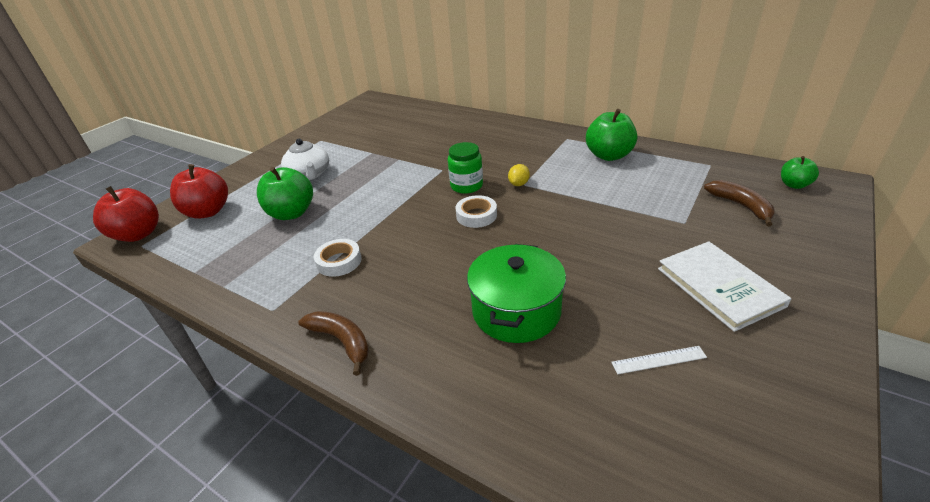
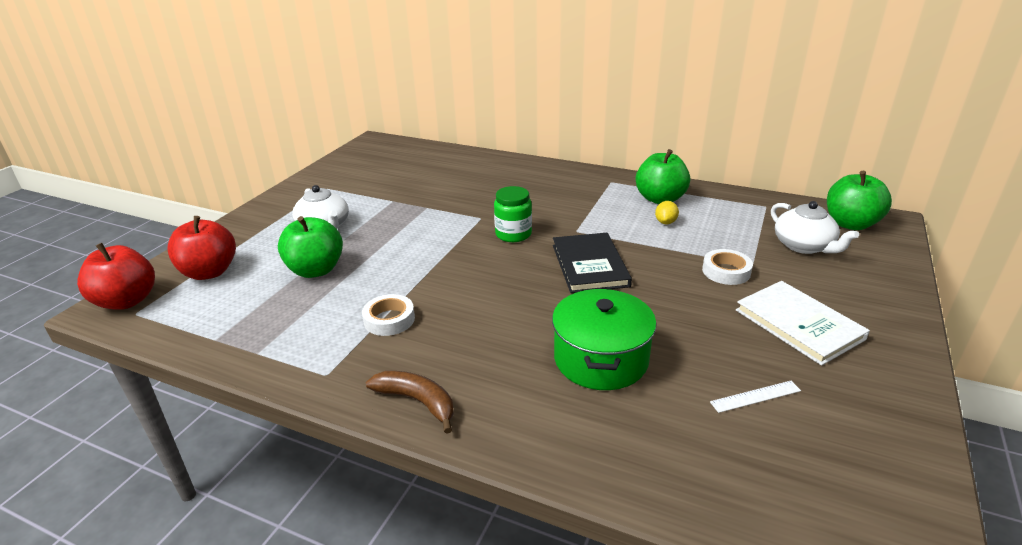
camera: 10 degrees left, 5 degrees down
(476, 215) = (532, 265): white tape -> white tape (726, 271)
(519, 184) = (570, 231): yellow lemon -> yellow lemon (665, 222)
(528, 218) = (589, 265): none -> black book
(741, 206) = (804, 246): brown banana -> white teapot
(794, 185) = (850, 224): green apple -> green apple, size x1.76

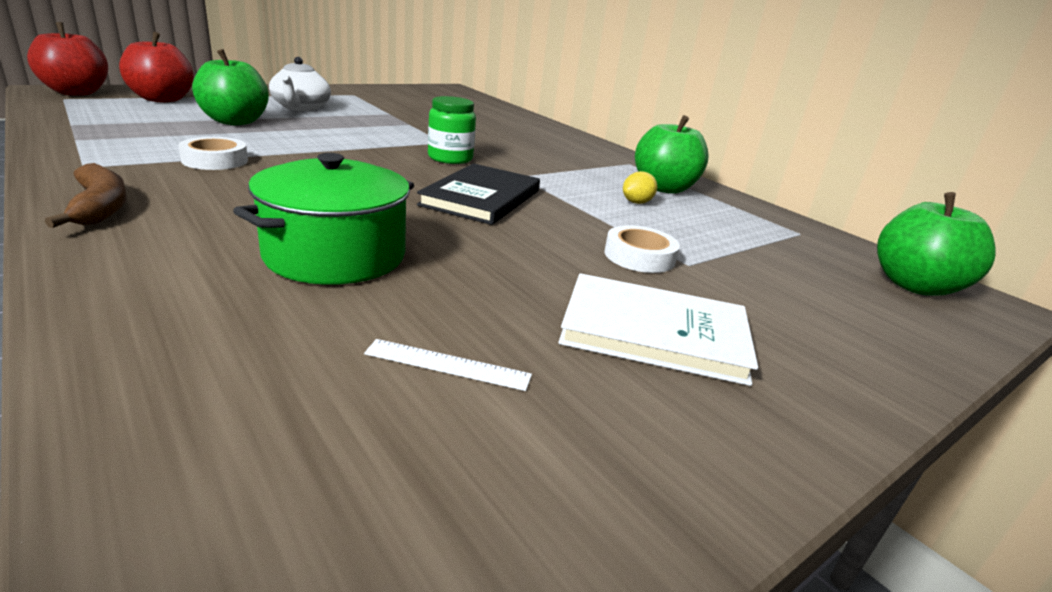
camera: 25 degrees right, 5 degrees down
(798, 324) = (654, 333): white book -> white book turned 75 degrees counterclockwise
(804, 246) = (799, 277): white teapot -> none

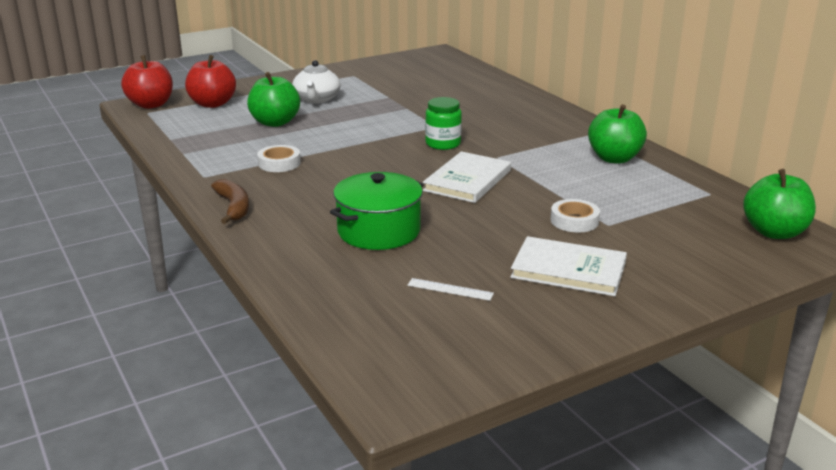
camera: 10 degrees right, 0 degrees up
(481, 198) = (467, 180): black book -> white book
(637, 202) = (586, 175): yellow lemon -> none

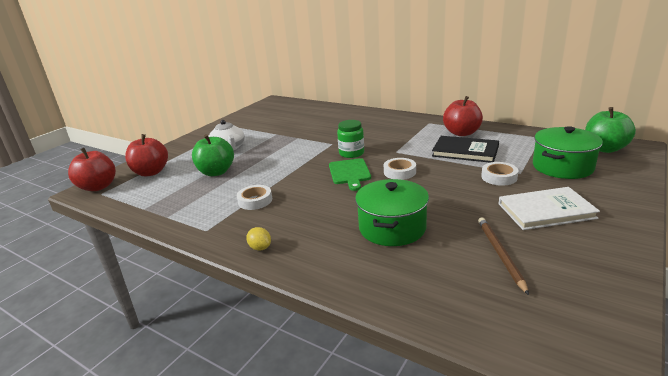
camera: 25 degrees left, 0 degrees up
(234, 207) = (260, 248): brown banana -> yellow lemon
(411, 165) = (350, 173): none -> green cutting board
(450, 289) = (500, 254): white ruler -> brown pencil
(467, 180) = (399, 172): white book -> white tape
(581, 181) = (465, 151): none -> black book
(614, 158) = (461, 133): green apple -> red apple
(675, 234) = (562, 167): none -> green pot

